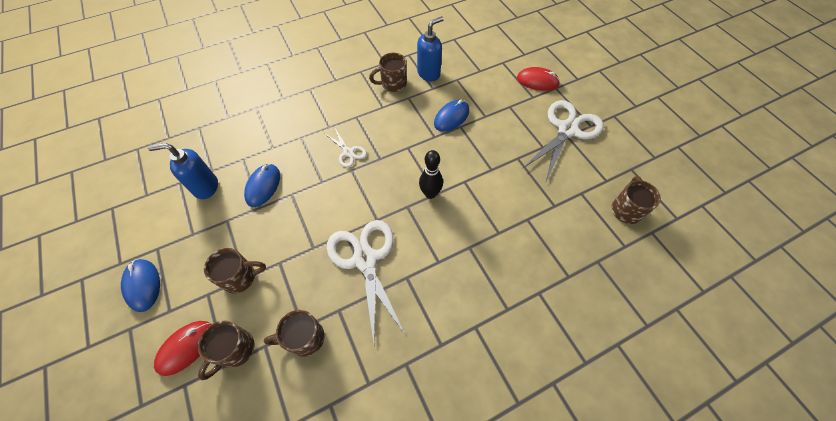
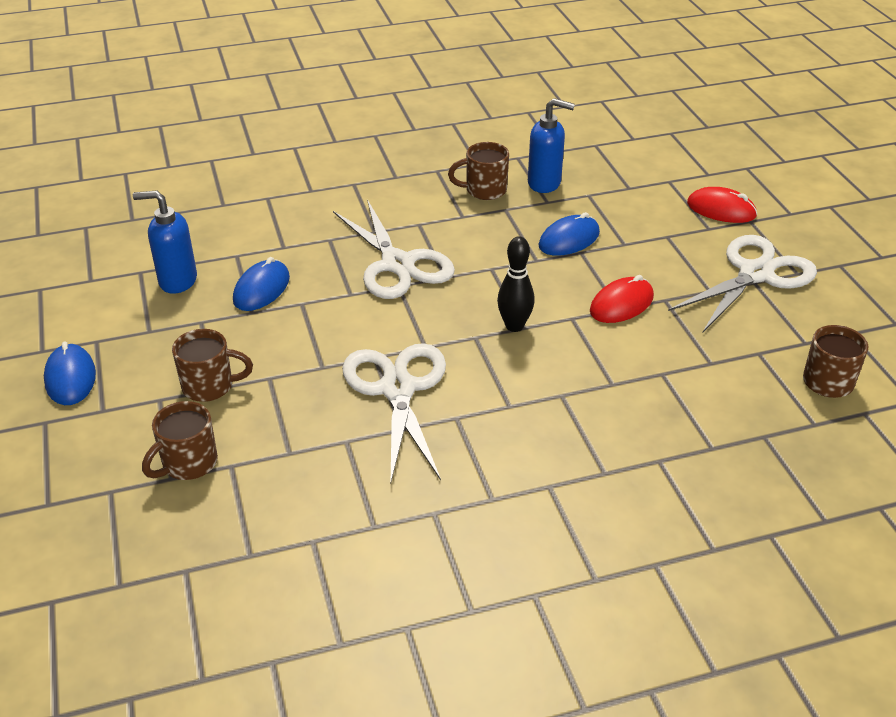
camera: 10 degrees right, 20 degrees down
(186, 347) = (119, 452): red mouse -> red mouse (621, 304)
(304, 338) = (290, 464): brown mug -> none
(348, 152) = (397, 264): white scissors -> white scissors, size x2.04
(429, 73) = (545, 183): blue soap dispenser -> blue soap dispenser turned 45 degrees clockwise

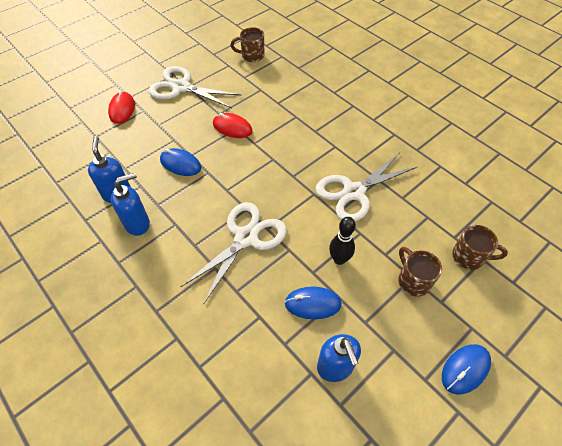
camera: 115 degrees left, 15 degrees up
(484, 190) = (138, 224): brown mug -> blue soap dispenser
(514, 326) = (274, 163): black bowling pin -> black bowling pin (339, 259)

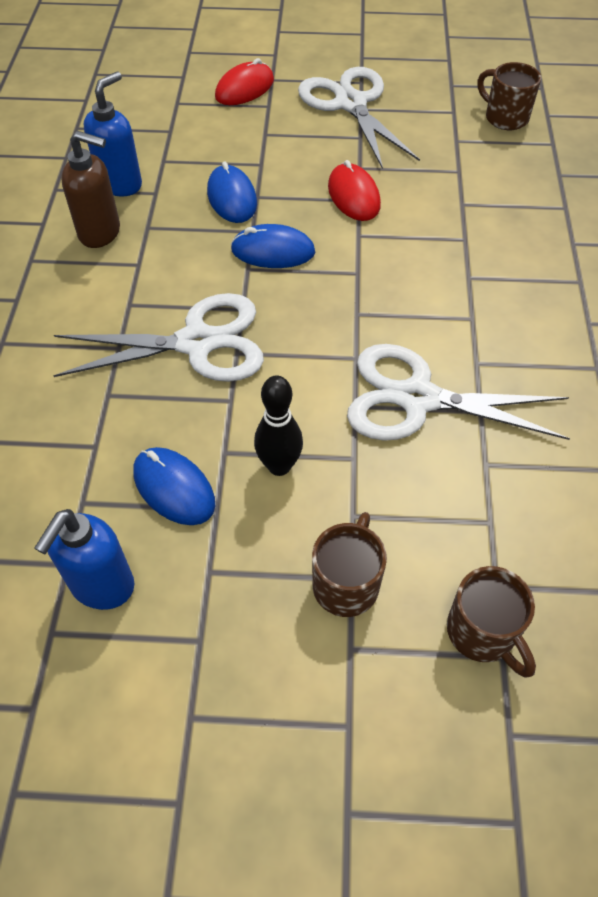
camera: 45 degrees right, 0 degrees up
(138, 224) = (100, 233): blue soap dispenser -> brown soap dispenser
(465, 369) = (262, 765): blue mouse -> blue mouse (273, 251)

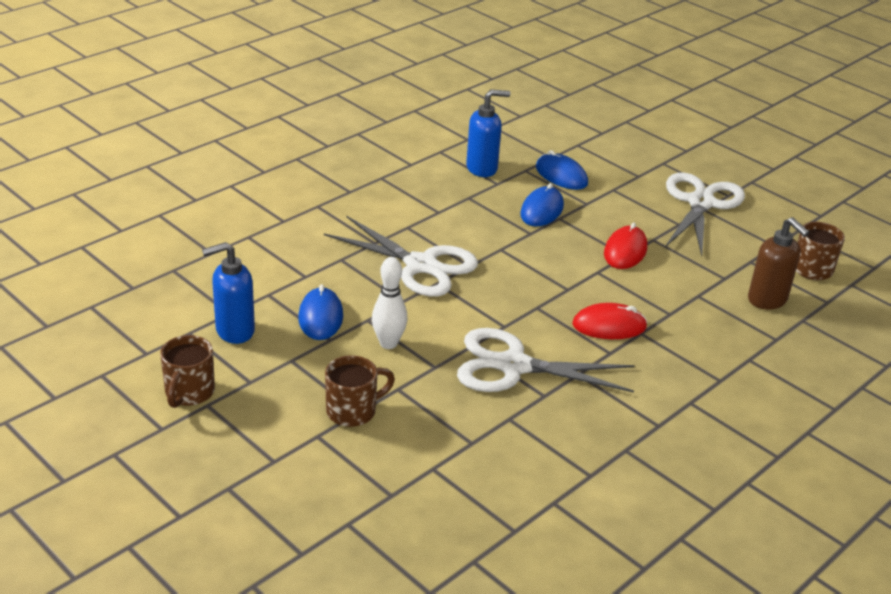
camera: 40 degrees right, 20 degrees down
(100, 233) = (437, 185): brown soap dispenser -> brown soap dispenser (767, 300)
(244, 89) = (635, 159): red mouse -> red mouse (609, 326)
(273, 251) = (529, 249): blue mouse -> blue mouse (561, 175)
(279, 466) = (388, 343): black bowling pin -> white bowling pin
(417, 398) = (513, 366): white scissors -> white scissors turned 45 degrees counterclockwise
(483, 633) = (395, 479): brown mug -> brown mug (189, 393)

